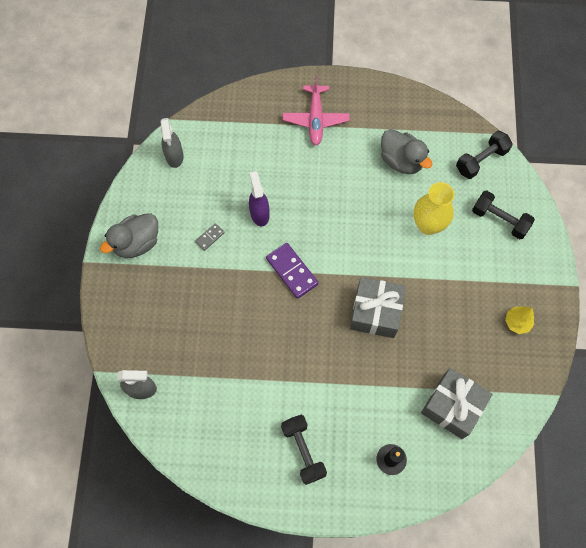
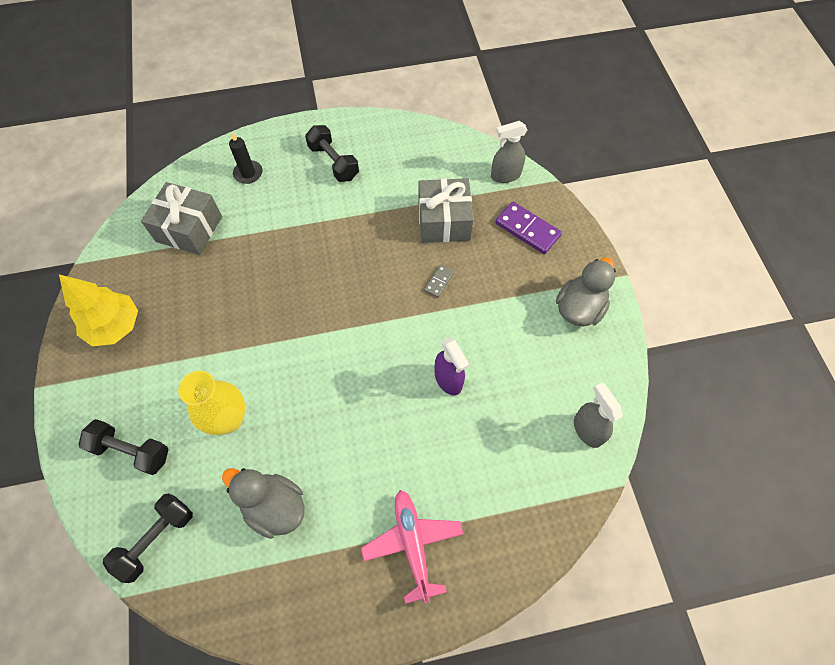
camera: 165 degrees right, 5 degrees down
(210, 237) = (498, 335): grey domino -> grey domino (439, 282)
(292, 271) = (388, 320): purple domino -> purple domino (527, 229)
(375, 312) = (282, 299): grey gift -> grey gift (444, 221)
(517, 322) = (115, 326): yellow tree -> yellow tree, size x1.77

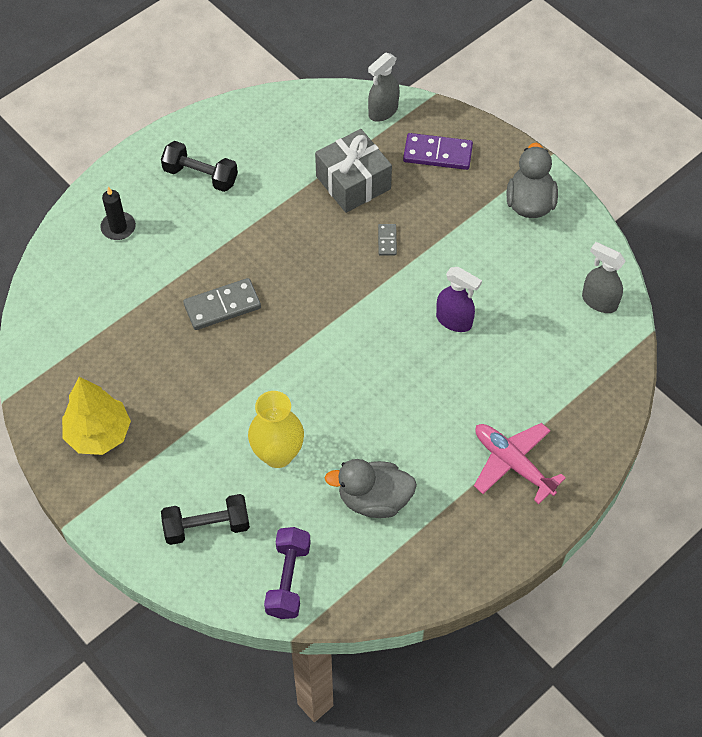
camera: 30 degrees left, 5 degrees down
(156, 539) = (288, 579): black dumbbell -> purple dumbbell
(189, 229) = (99, 310): grey gift -> none
(276, 271) = (222, 306): none -> grey domino

